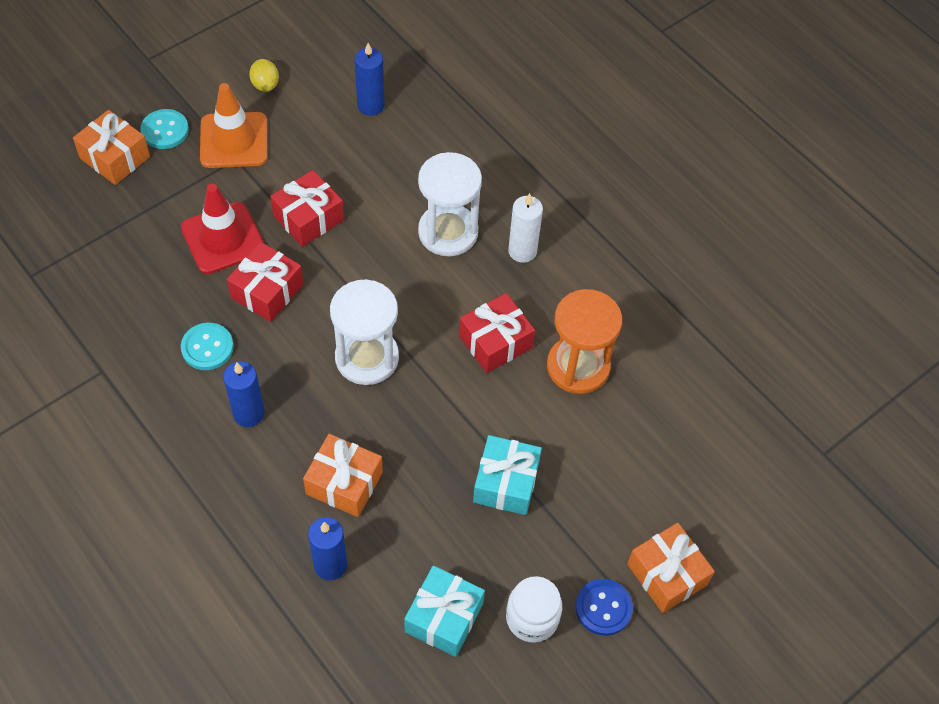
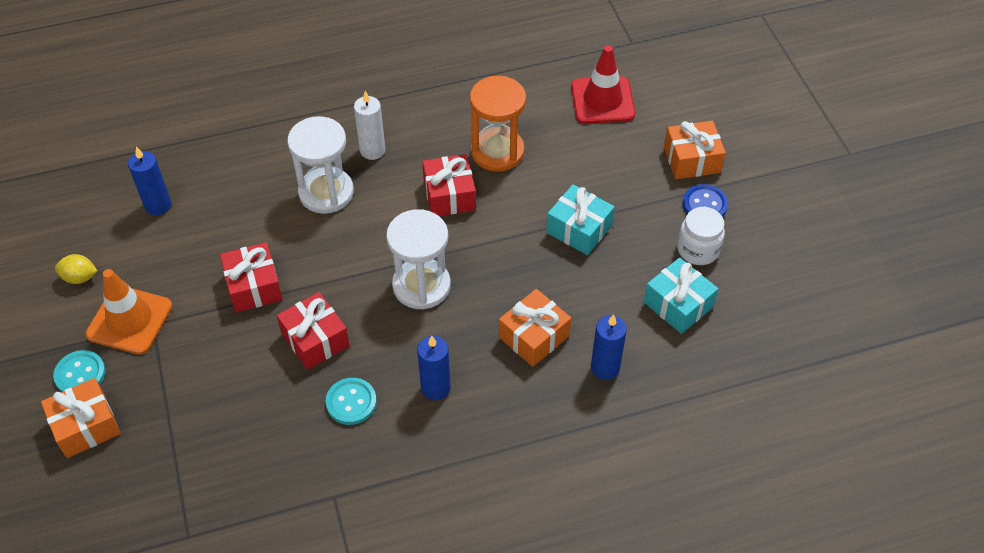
camera: 65 degrees left, 5 degrees down
(223, 238) = (238, 359): red traffic cone -> red traffic cone (602, 100)

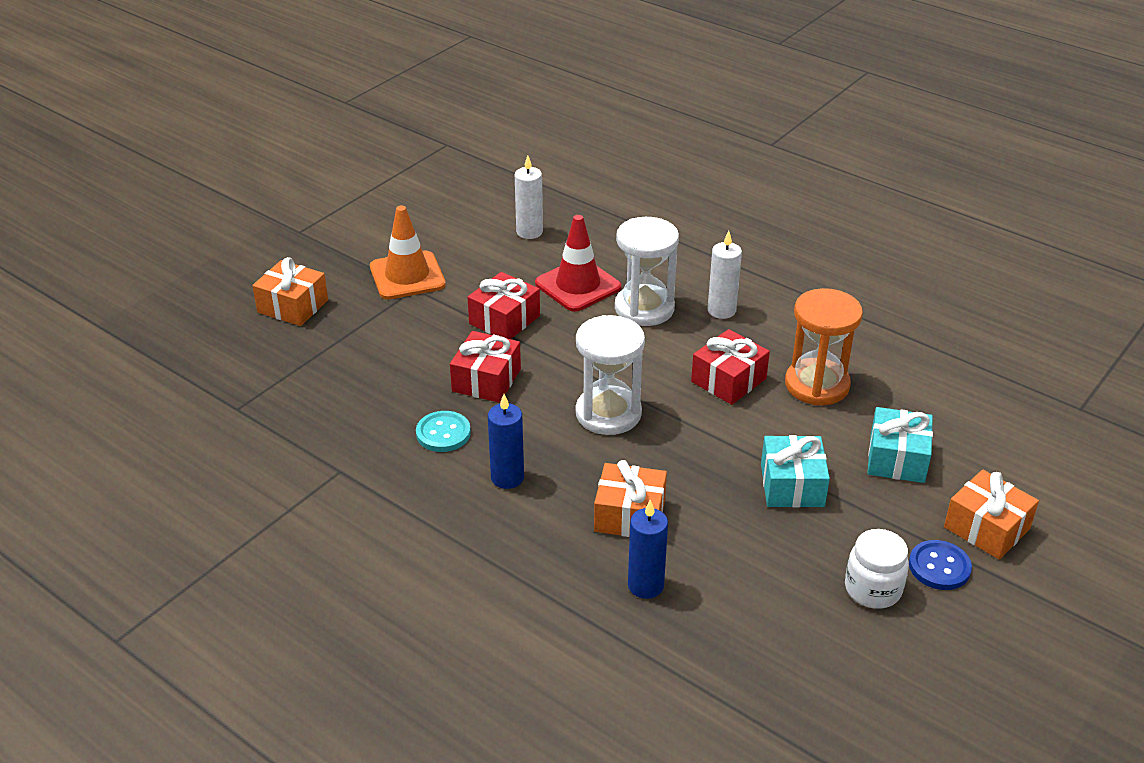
camera: 55 degrees right, 15 degrees down
(80, 277) = (422, 233): yellow lemon -> none
(80, 374) = (336, 279): turquoise button -> none
(158, 205) = (529, 232): blue candle -> white candle
(602, 100) = (974, 424): red traffic cone -> red traffic cone (578, 285)
(678, 304) = (783, 606): turquoise gift -> turquoise gift (897, 458)

